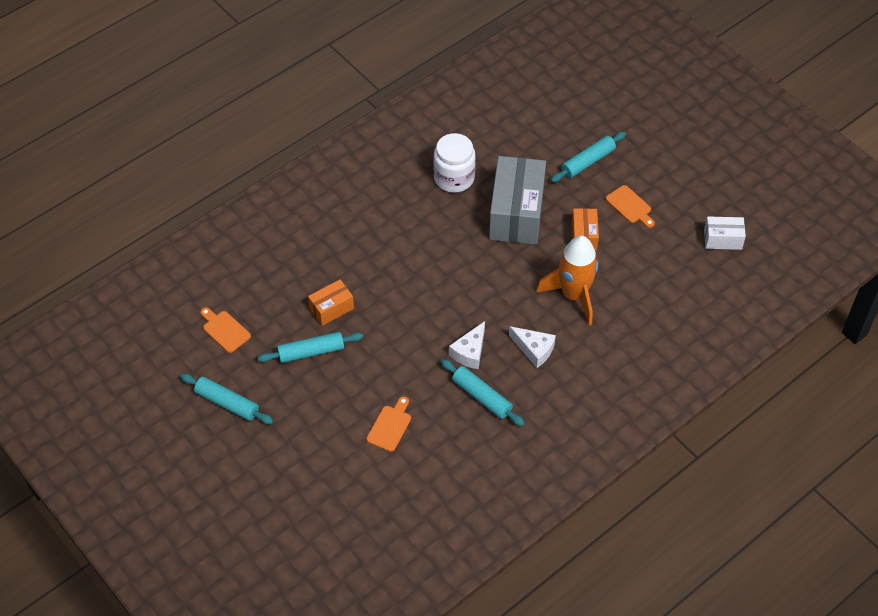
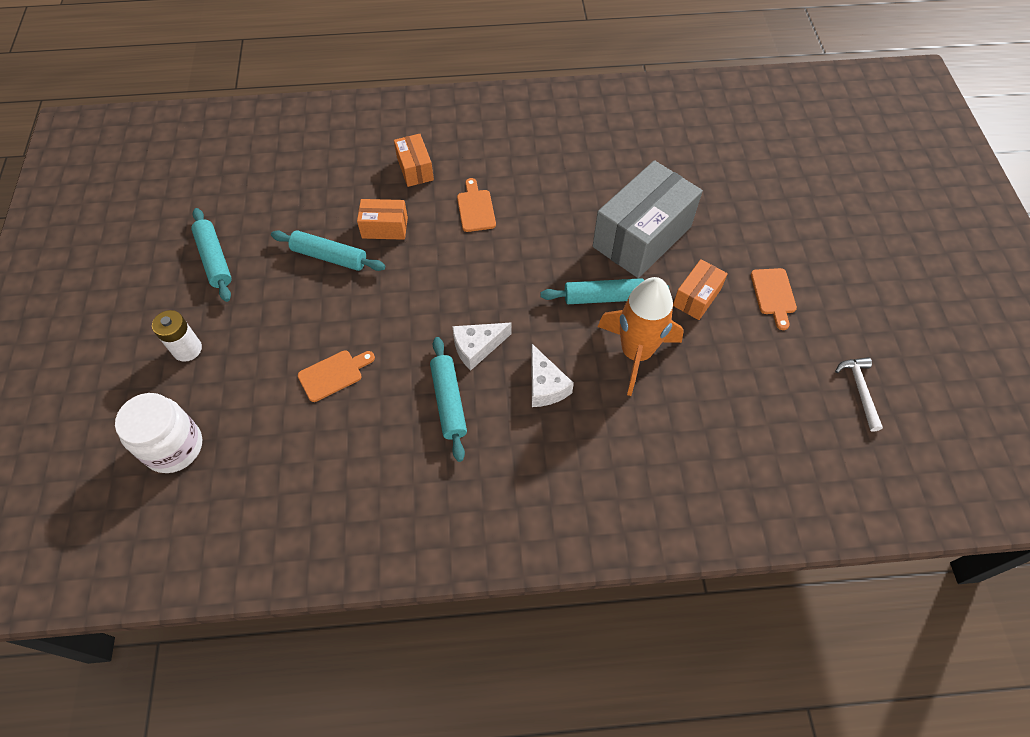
camera: 35 degrees right, 5 degrees up
(225, 330) = (276, 193): orange cutting board -> orange cutting board (475, 208)
(271, 472) = (187, 349): none -> white battery
(313, 253) = (415, 169): none -> orange box
(454, 178) = (606, 171): white jar -> white jar (174, 447)
(588, 162) = (760, 226): turquoise rolling pin -> turquoise rolling pin (603, 297)
(722, 239) = (860, 390): white box -> white hammer

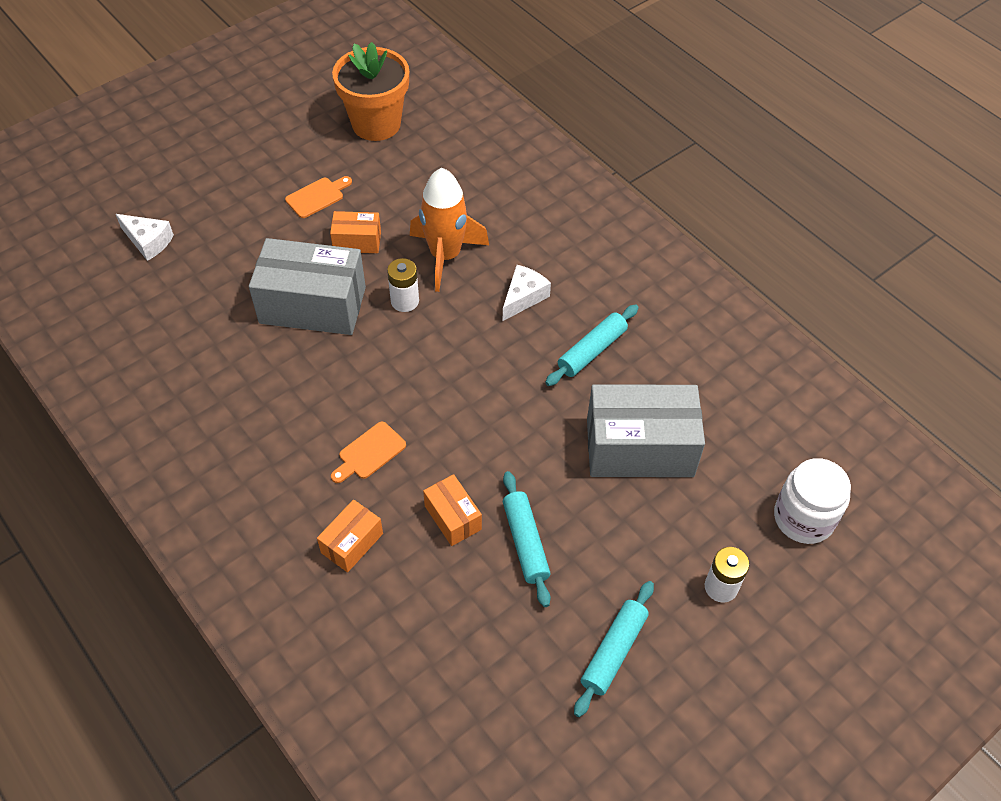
camera: 125 degrees left, 5 degrees down
(333, 374) = (639, 447): orange cutting board -> grey box
(477, 347) = (526, 361): white cheese -> white cheese (148, 241)
(603, 297) = (405, 301): turquoise rolling pin -> white battery
(860, 390) = (376, 124): white hammer -> orange flower pot

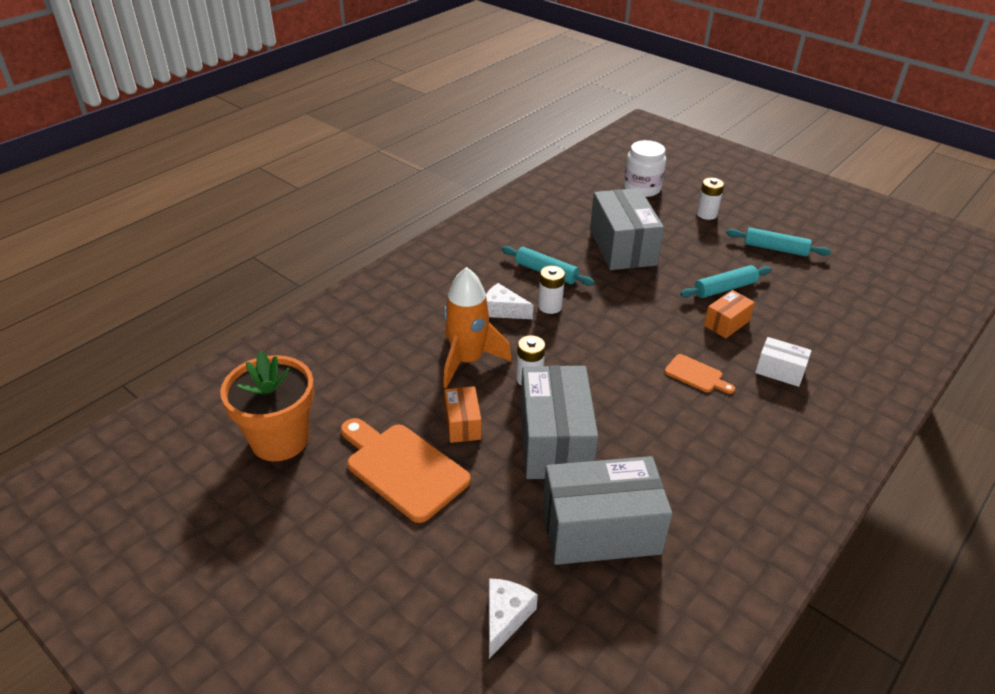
camera: 100 degrees left, 15 degrees down
(200, 317) = (600, 530): none -> grey box
(317, 197) = (403, 468): orange cutting board -> orange cutting board, size x1.93
(352, 543) = (779, 371): orange box -> white box
(522, 341) = (550, 306): none -> white battery

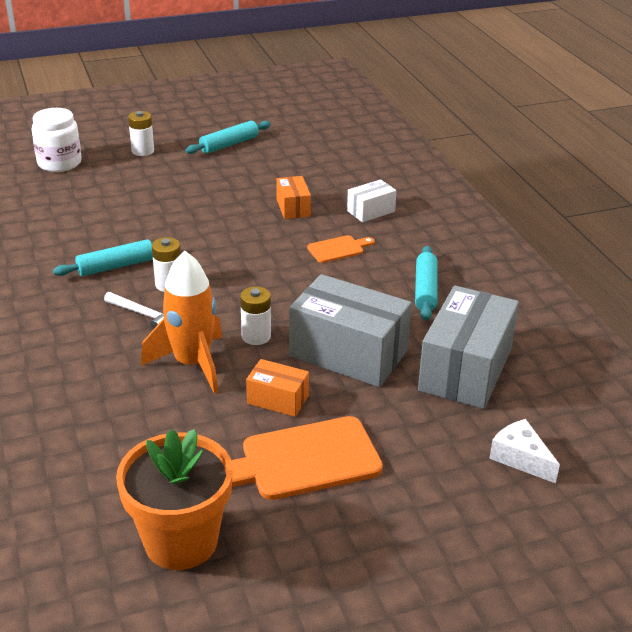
camera: 60 degrees left, 5 degrees down
(503, 310) = (142, 314): white cheese -> white hammer
(622, 247) = (132, 211): grey box -> none
(724, 288) = (250, 189): turquoise rolling pin -> turquoise rolling pin (425, 290)

